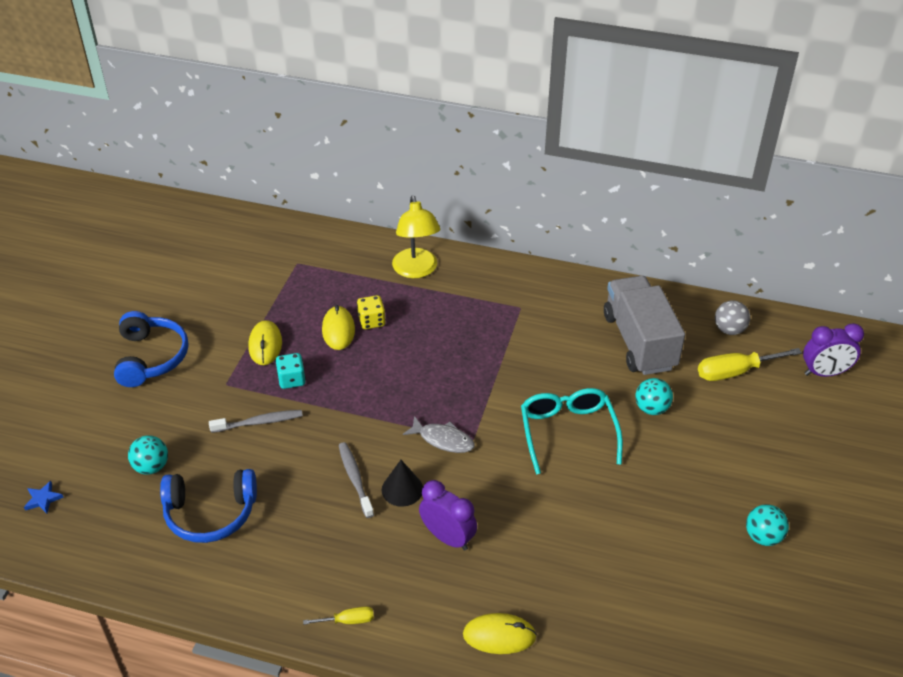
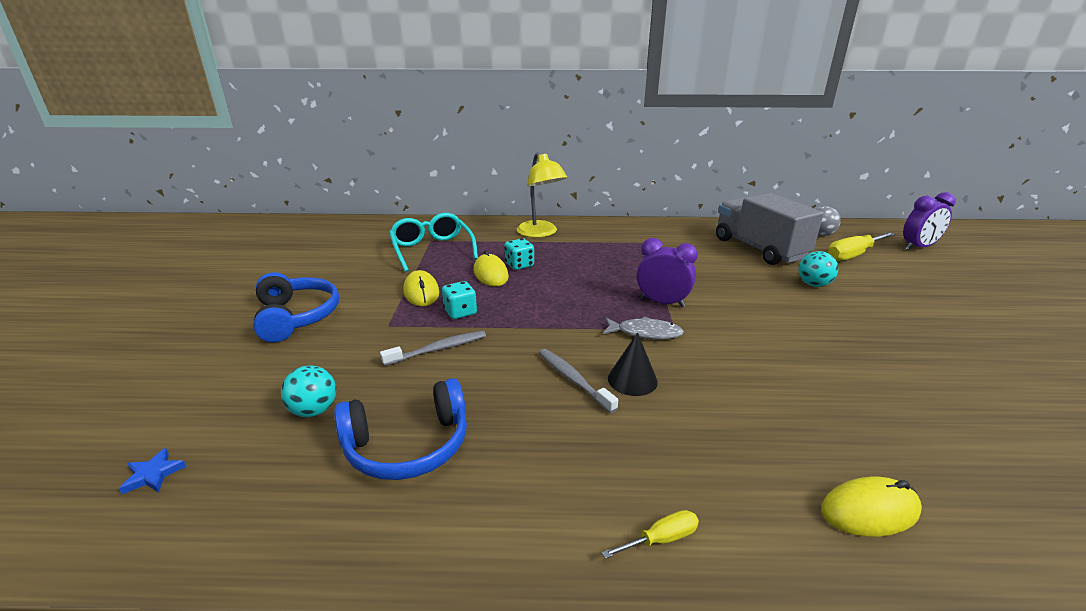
camera: 15 degrees left, 15 degrees down
(371, 321) = (519, 265): yellow dice -> turquoise dice
(448, 537) = (717, 415): purple clock -> purple clock (662, 302)
(568, 433) = (759, 310): turquoise glasses -> turquoise glasses (432, 250)
(763, 537) = (1018, 355): turquoise ball -> none

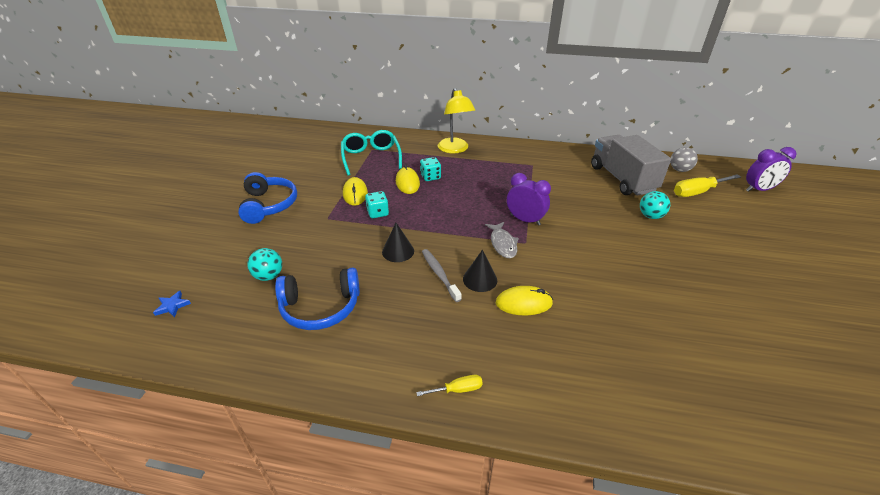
camera: 10 degrees right, 10 degrees up
(438, 349) = (356, 241): grey toothbrush -> none
(504, 356) = (398, 251): none -> black cone
(645, 333) = (502, 244): grey fish -> grey fish turned 60 degrees clockwise
(869, 511) = (602, 392): yellow mouse -> yellow mouse (523, 303)

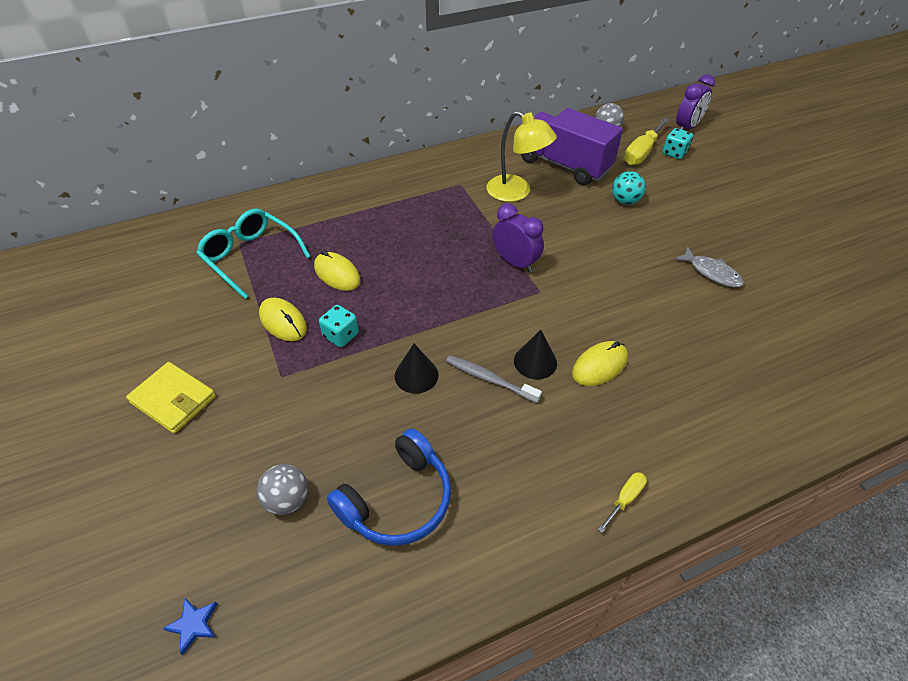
camera: 35 degrees left, 10 degrees up
(268, 205) = (173, 399): blue headphones -> yellow wallet
(269, 276) = (287, 500): turquoise ball -> grey ball
(430, 177) = (358, 252): turquoise dice -> turquoise dice (674, 153)
(455, 149) = (351, 198): yellow lamp -> yellow lamp (516, 192)
(502, 244) = (519, 305): grey fish -> grey fish (711, 272)
(525, 220) = (515, 263): purple clock -> purple clock turned 45 degrees clockwise
(622, 179) = (564, 165): grey truck -> purple truck

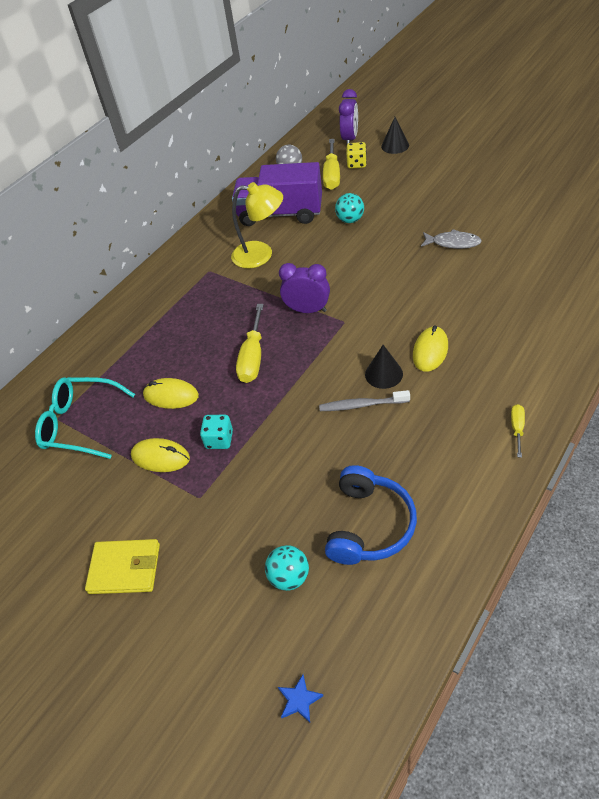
camera: 25 degrees left, 0 degrees up
(287, 500) = (289, 577): grey ball -> turquoise ball
(416, 375) = (305, 434): black cone -> black cone (395, 146)
(431, 279) = (253, 357): none -> yellow screwdriver
(674, 153) = (356, 164): turquoise dice -> yellow dice

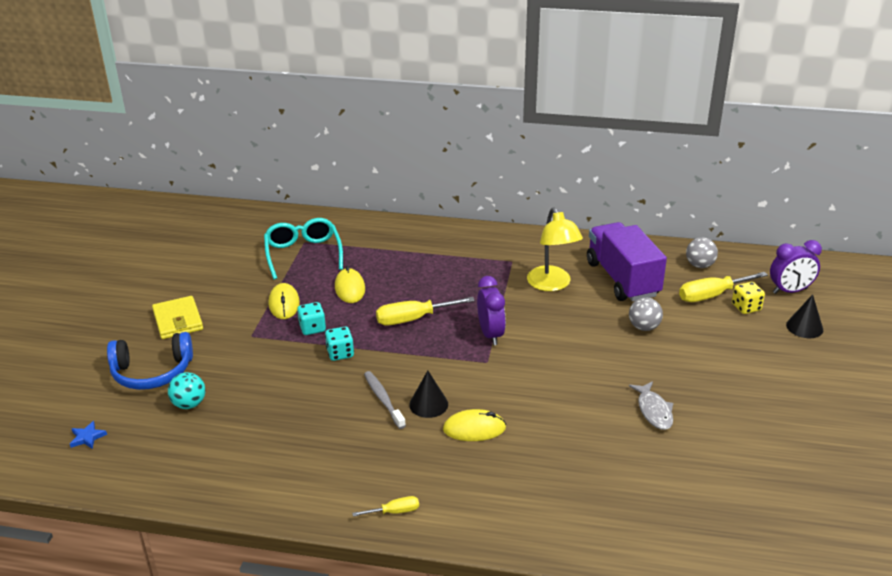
camera: 60 degrees right, 15 degrees down
(274, 424) = (340, 353): none -> turquoise dice
(350, 220) = (644, 327): turquoise ball -> grey ball
(369, 525) = (250, 436): blue headphones -> blue headphones (152, 372)

